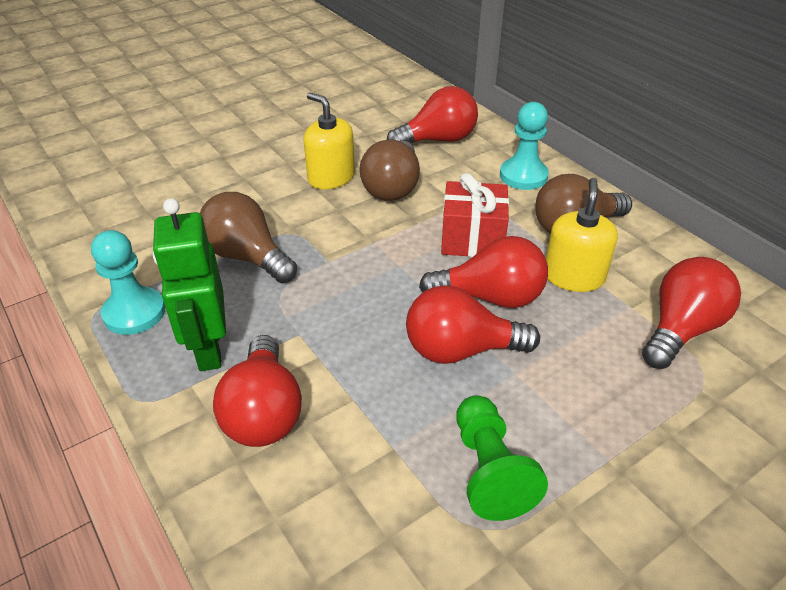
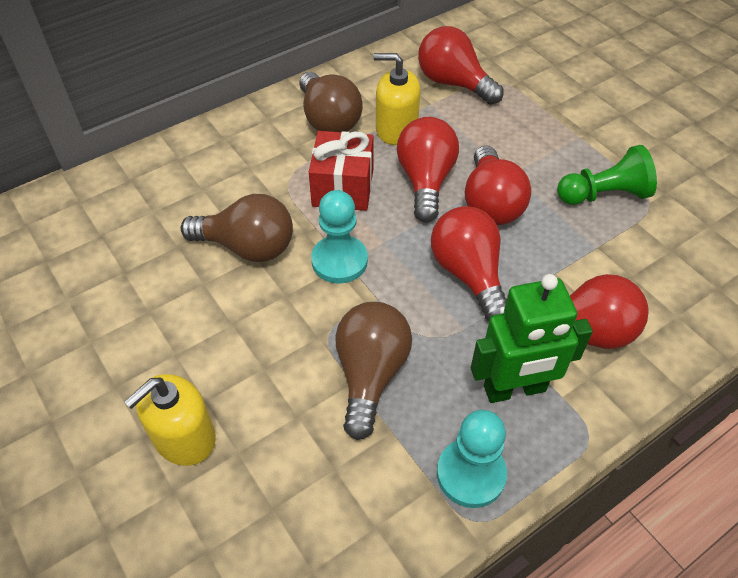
camera: 90 degrees left, 10 degrees up
(247, 257) = (370, 374): brown light bulb -> brown light bulb turned 150 degrees clockwise
(331, 177) = (218, 305): yellow soap dispenser -> yellow soap dispenser (184, 437)
(438, 140) = (154, 205): red light bulb -> red light bulb (468, 274)
(523, 176) = (240, 144): turquoise pawn -> turquoise pawn (339, 261)

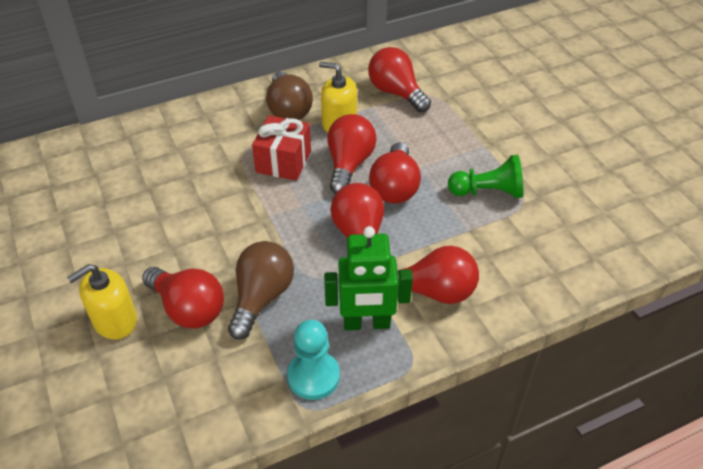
camera: 10 degrees right, 5 degrees down
(247, 247) = (198, 195): brown light bulb -> none
(279, 405) = (188, 309): none -> red light bulb
(339, 261) = (264, 214): turquoise pawn -> none

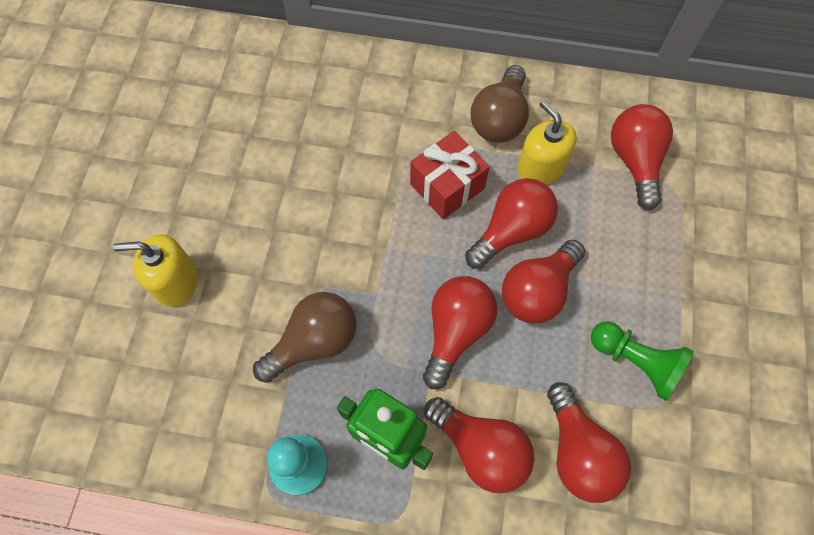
camera: 35 degrees right, 20 degrees up
(188, 309) = (243, 311): red light bulb -> red light bulb (578, 452)

